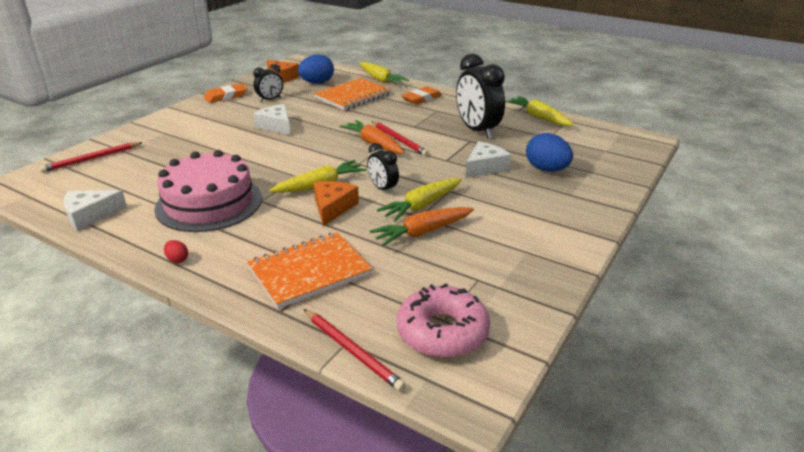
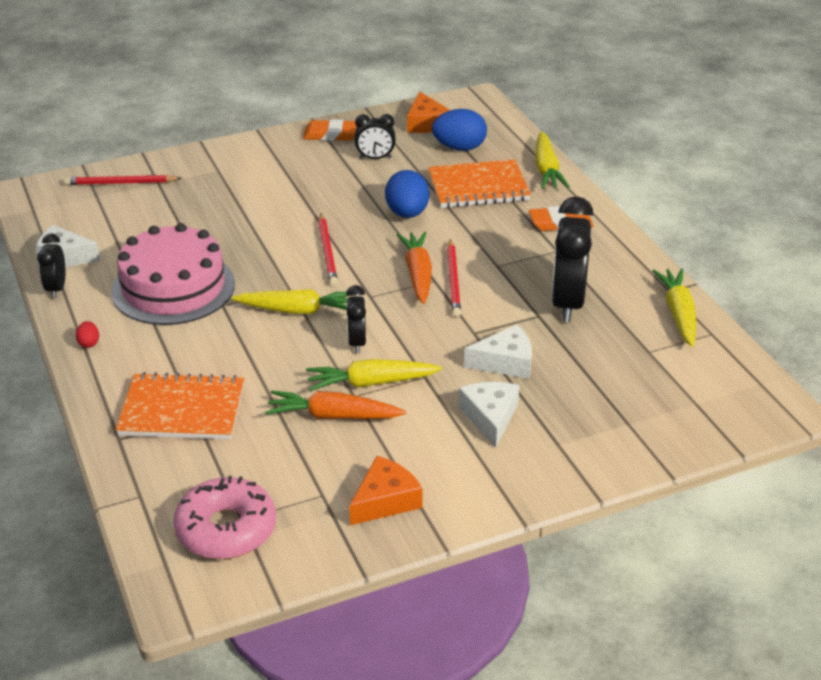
camera: 35 degrees right, 5 degrees up
(106, 236) = (56, 288): none -> black clock
(276, 126) = (340, 204): white cheese -> white cheese (490, 417)
(333, 207) = (280, 345): orange cheese -> orange cheese (385, 500)
(352, 351) = (135, 506): red pencil -> red pencil (327, 252)
(546, 169) = (576, 397): blue egg -> blue egg (407, 213)

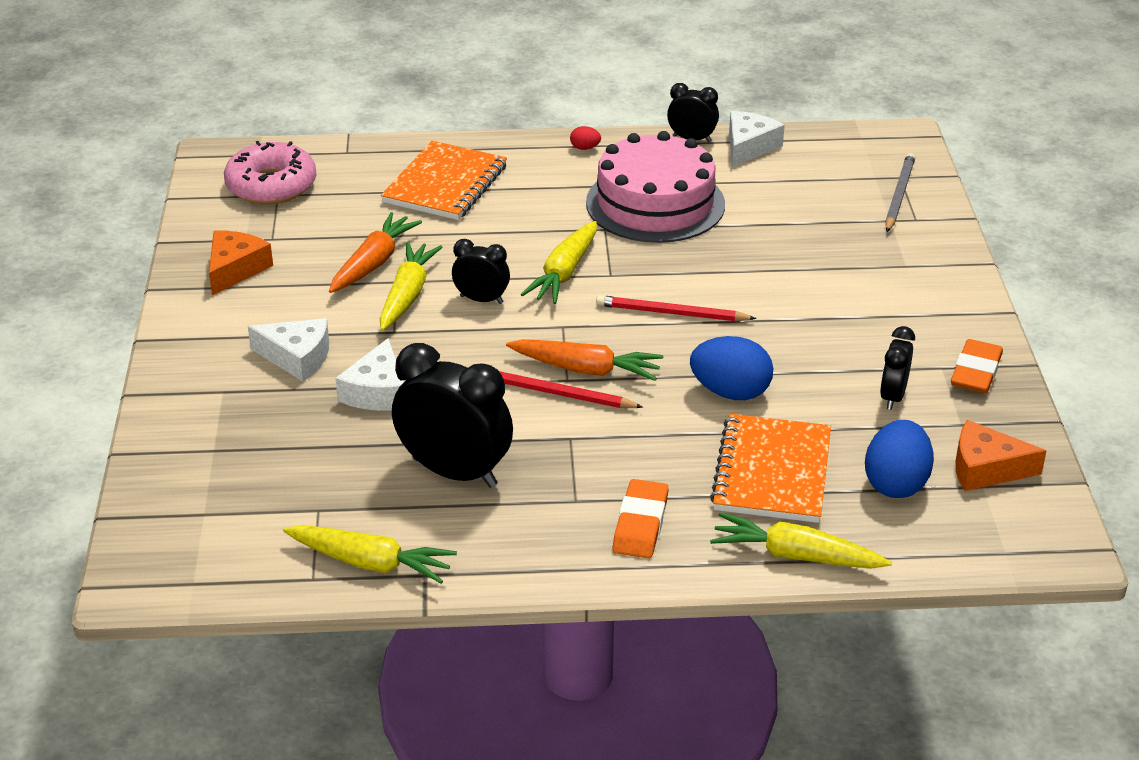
camera: 110 degrees right, 0 degrees up
(120, 183) = (898, 195): red pencil -> grey pencil
(385, 500) = (235, 269): orange cheese -> orange cheese turned 135 degrees counterclockwise

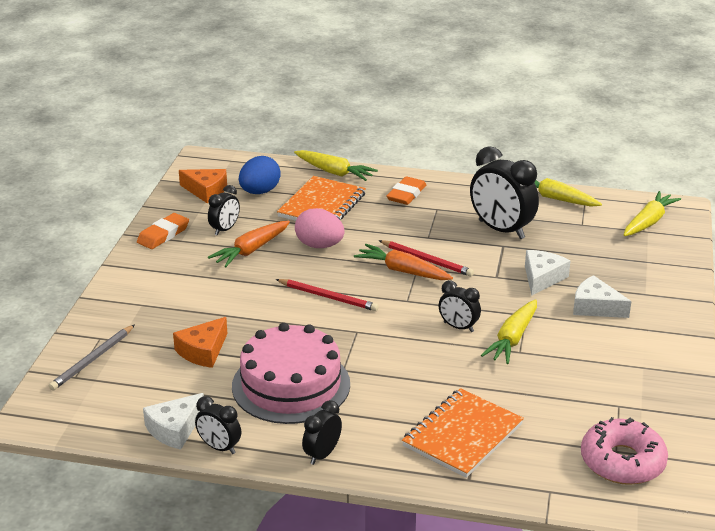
camera: 165 degrees left, 5 degrees down
(235, 269) = (647, 381): orange cheese -> orange cheese (203, 351)
(373, 263) = (535, 369): orange carrot -> orange carrot (251, 250)
(564, 273) = (390, 337): yellow carrot -> yellow carrot (648, 222)
(585, 148) = (322, 454): red egg -> black clock
(730, 392) = (319, 245): blue egg -> pink egg

